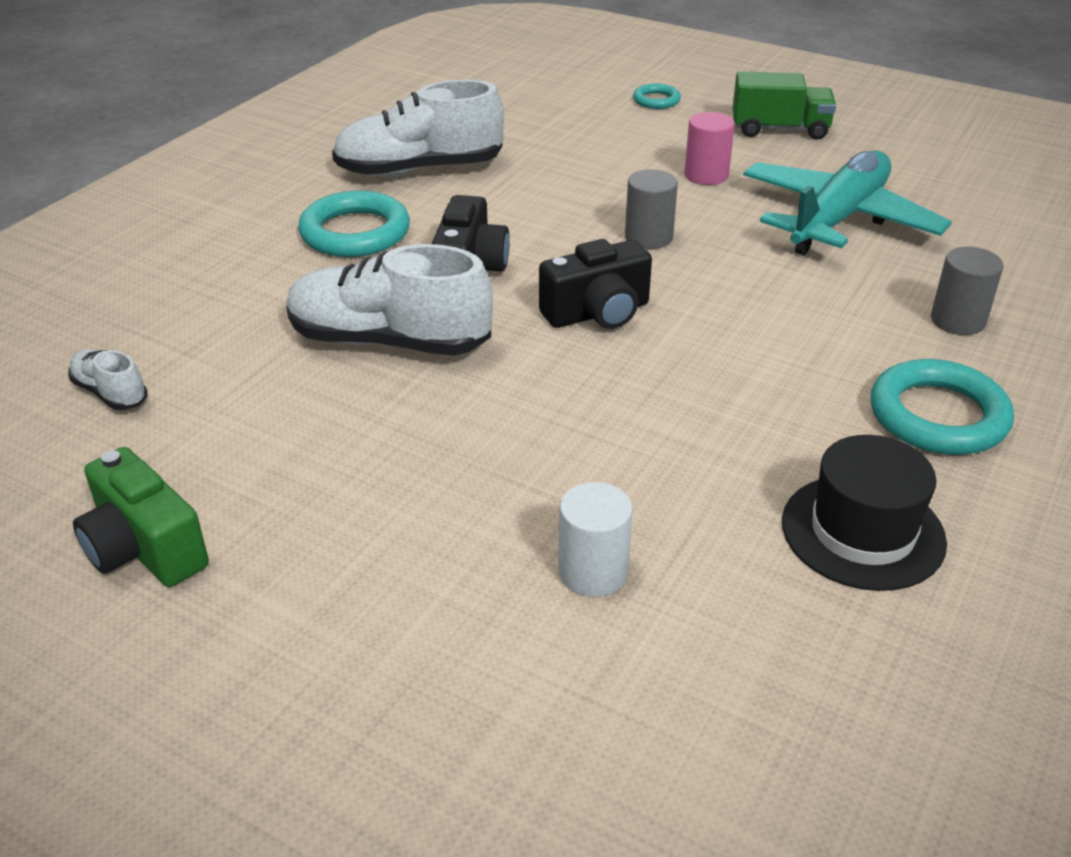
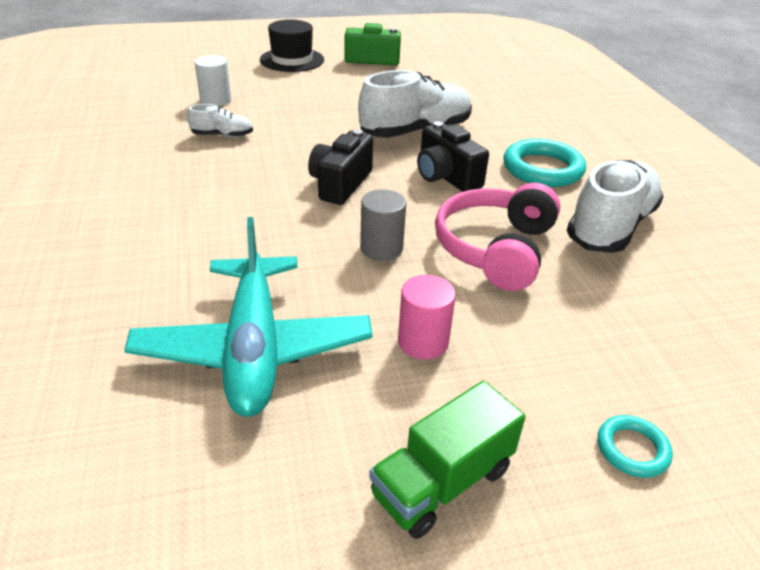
camera: 135 degrees right, 0 degrees up
(110, 393) = (474, 80): white shoe -> white shoe (222, 135)
(550, 196) = (496, 249): none -> pink headphones
(862, 532) = (108, 146): black hat -> black hat (292, 60)
(938, 416) = (86, 209): turquoise ring -> none
(957, 320) = (92, 283): grey cylinder -> none

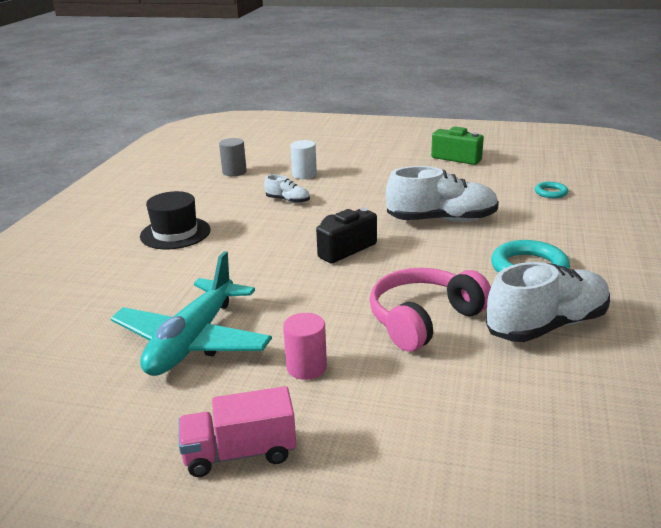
camera: 30 degrees right, 10 degrees down
(292, 60) = (389, 151): black hat -> black hat (175, 233)
(381, 248) = (334, 299): grey cylinder -> grey cylinder (234, 172)
(442, 482) = (240, 453): green truck -> pink truck
(446, 176) = (434, 259): black camera -> none
(632, 449) = (396, 481): turquoise ring -> turquoise ring (551, 192)

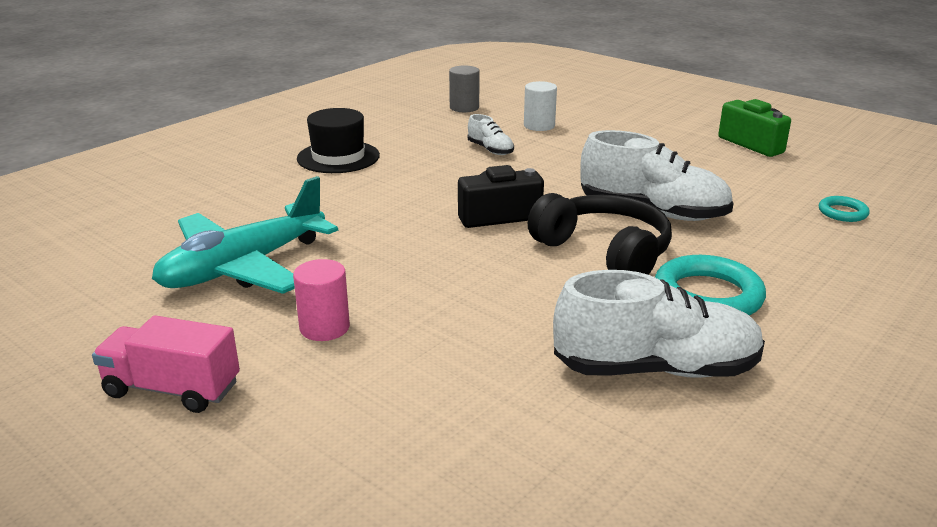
camera: 25 degrees right, 0 degrees up
(424, 320) = (507, 317): pink headphones -> none
(439, 256) = (604, 252): none -> black headphones

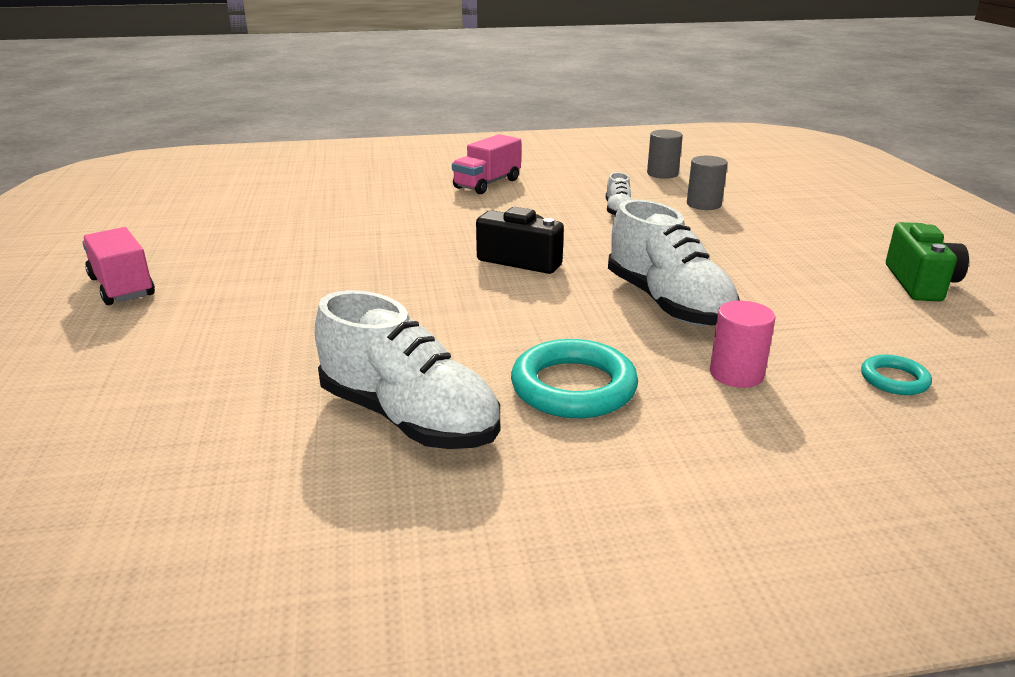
camera: 40 degrees right, 0 degrees up
(243, 267) = (289, 234): turquoise plane -> none
(324, 327) = (259, 288): pink cylinder -> pink cylinder (736, 374)
(338, 157) = (487, 184): black hat -> pink truck
(539, 126) = (704, 204): white cylinder -> grey cylinder
(604, 252) = (553, 317): black headphones -> none

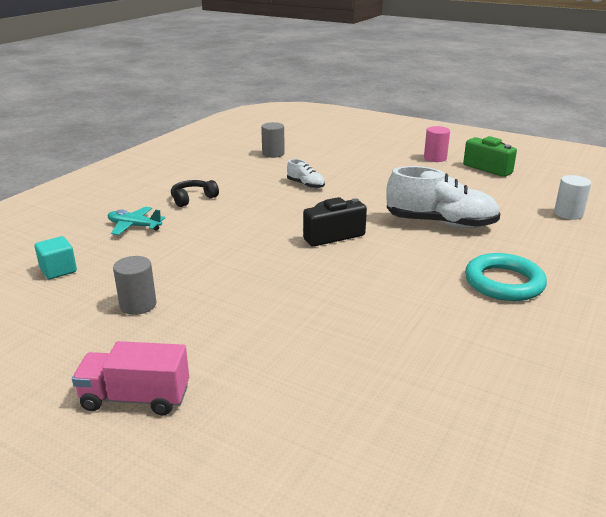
camera: 50 degrees left, 0 degrees up
(280, 194) = (58, 270): none -> turquoise cube
(394, 186) = (134, 226): none -> turquoise plane
(408, 417) = (491, 341): white shoe -> none
(487, 184) = (193, 199): pink truck -> black headphones
(704, 204) = (334, 164): grey cylinder -> grey cylinder (138, 305)
(736, 374) = (531, 240): pink cylinder -> pink cylinder (435, 158)
(894, 379) = (568, 214): turquoise ring -> white cylinder

